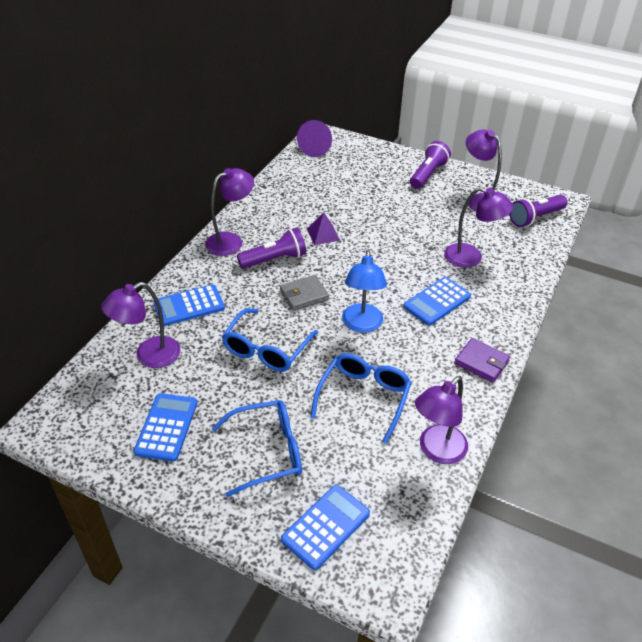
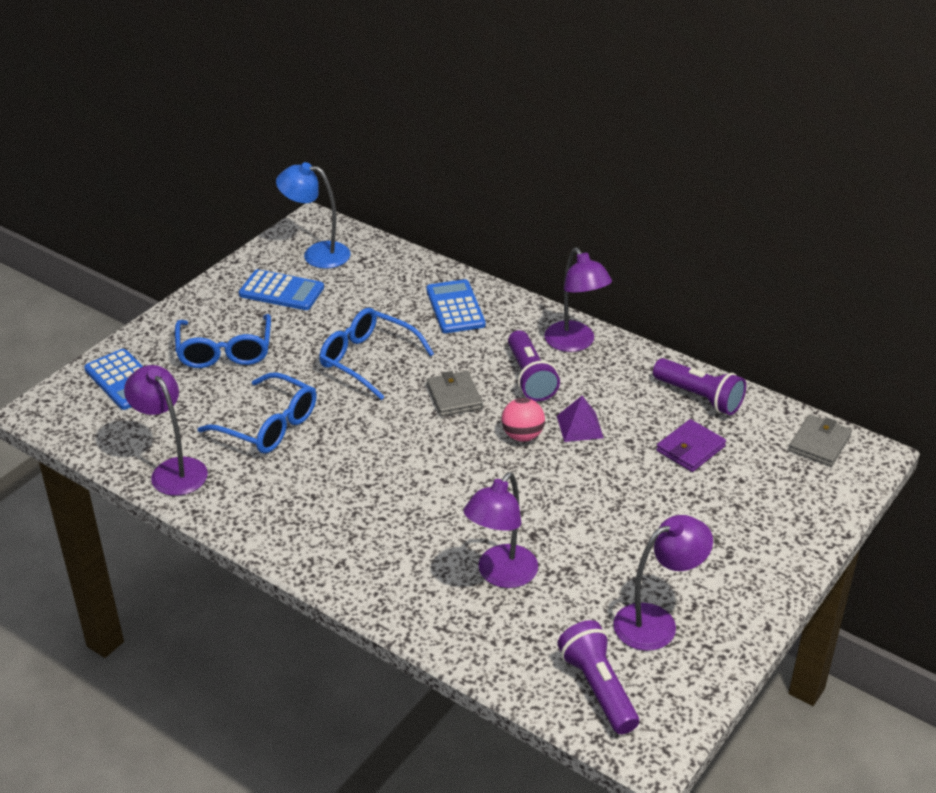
camera: 100 degrees right, 5 degrees down
(149, 356) = (382, 281): purple lamp -> none
(316, 148) = (819, 443): purple cone -> grey wallet
(339, 258) = (522, 435): none -> pink ball
(362, 325) = (386, 440): blue lamp -> blue lamp (317, 254)
(428, 174) = (740, 570): purple flashlight -> purple flashlight (699, 397)
(437, 302) = (412, 517): blue calculator -> none
(481, 362) = (287, 537): purple wallet -> purple wallet (690, 449)

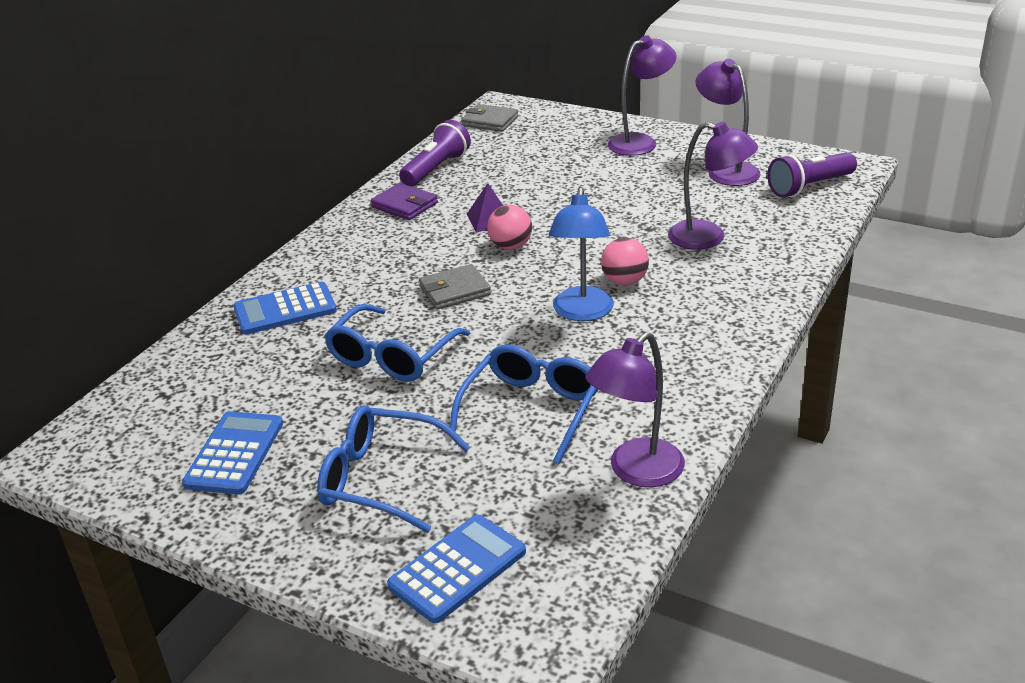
camera: 95 degrees left, 5 degrees down
(225, 351) = (380, 479): blue glasses -> blue glasses turned 150 degrees counterclockwise
(317, 254) = (142, 437): blue lamp -> blue lamp (582, 312)
(436, 502) = (624, 281): none -> pink ball
(530, 377) = (416, 251): purple flashlight -> none
(575, 343) = (355, 232): purple lamp -> purple lamp (640, 142)
(690, 449) = (510, 169): purple wallet -> purple wallet (404, 205)

